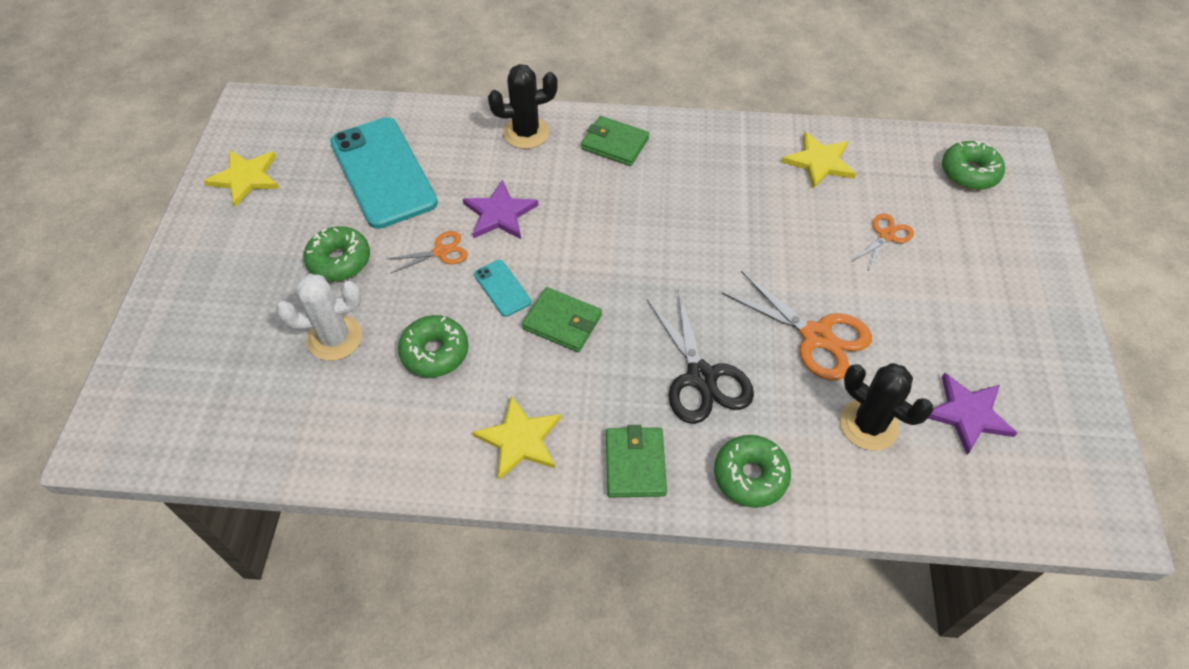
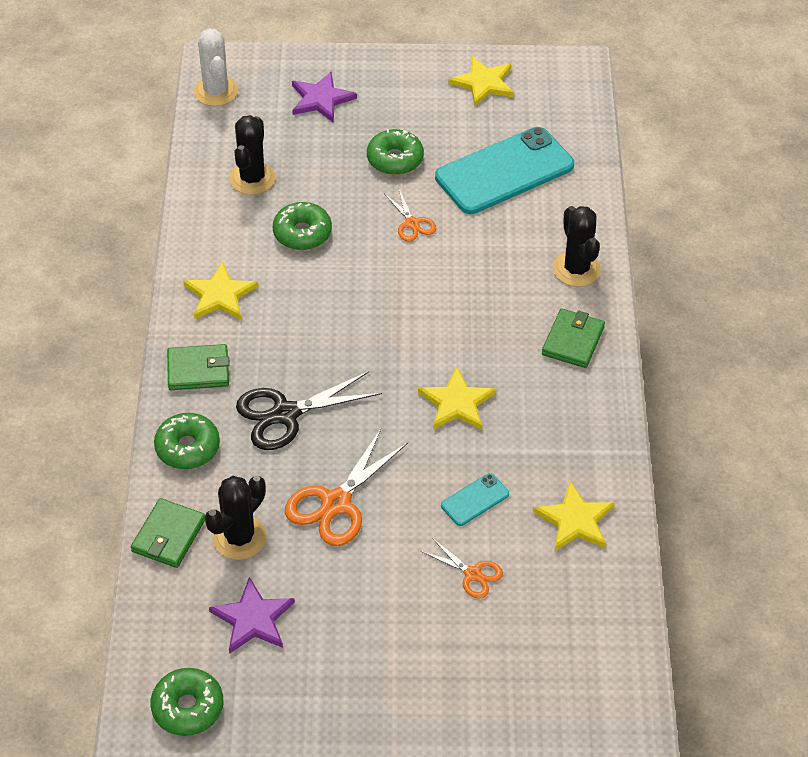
camera: 85 degrees right, 5 degrees down
(332, 401) = (252, 178): none -> black cactus
(335, 338) = (313, 170): white cactus -> white cactus (216, 91)
(500, 214) = (463, 259): purple star -> purple star (321, 99)
(502, 288) = (374, 270): turquoise phone -> turquoise phone (475, 500)
(562, 322) = (340, 314): green wallet -> green wallet (169, 535)
(687, 232) = (456, 403): none -> yellow star
(969, 173) = (581, 667): green donut -> green donut (188, 707)

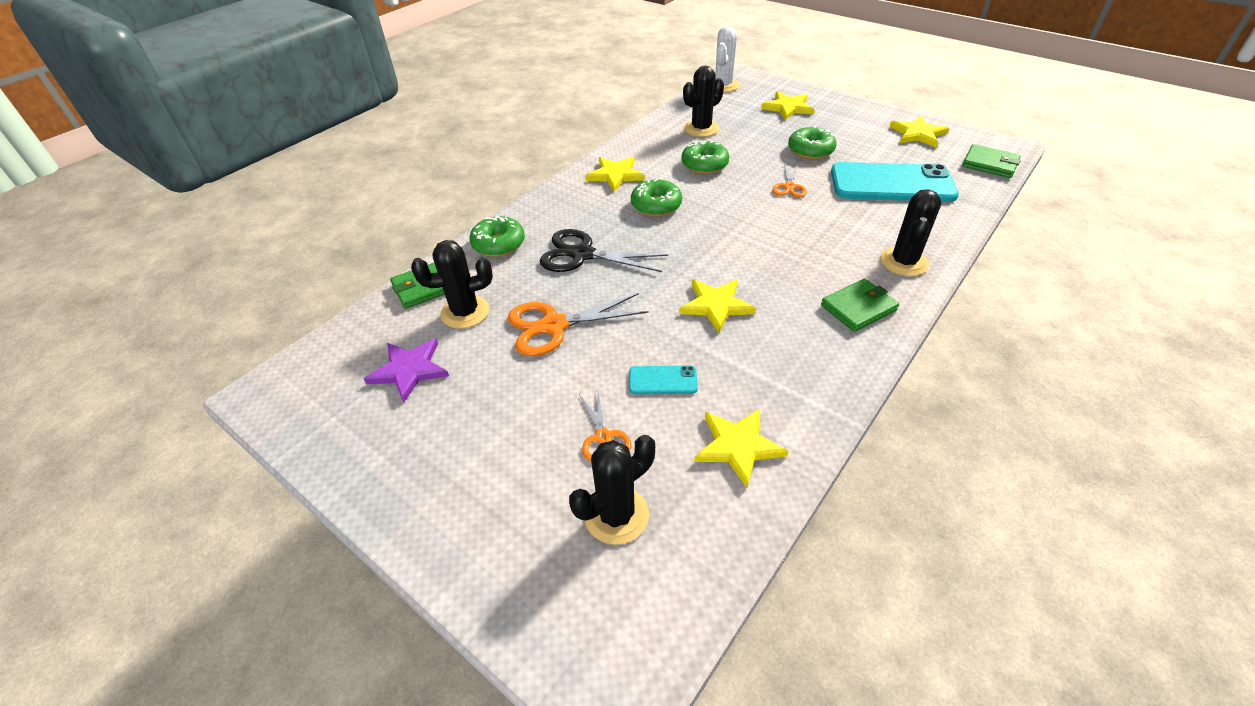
camera: 40 degrees right, 5 degrees down
(188, 707) = (295, 404): green donut -> green donut (656, 205)
(198, 370) = (556, 206): green wallet -> green wallet (989, 164)
(321, 99) = (788, 108): purple star -> yellow star
(535, 623) = (616, 515): none -> black cactus

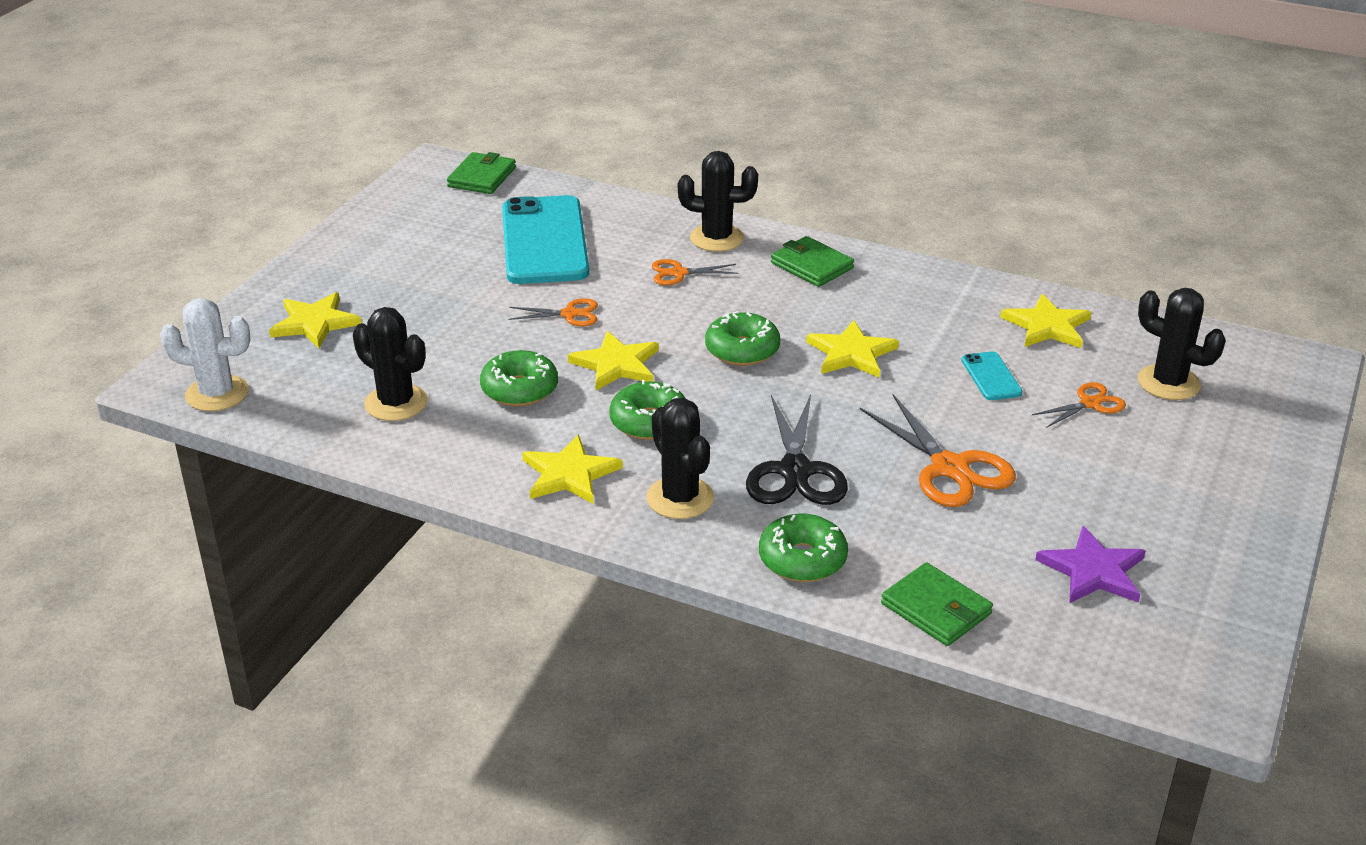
camera: 105 degrees left, 10 degrees down
(465, 312) = (966, 552): black cactus -> black cactus (680, 498)
(810, 150) = (461, 300): green donut -> green donut (742, 350)
(845, 237) = (679, 273): none -> orange scissors
(918, 134) = (402, 219): yellow star -> yellow star (616, 364)

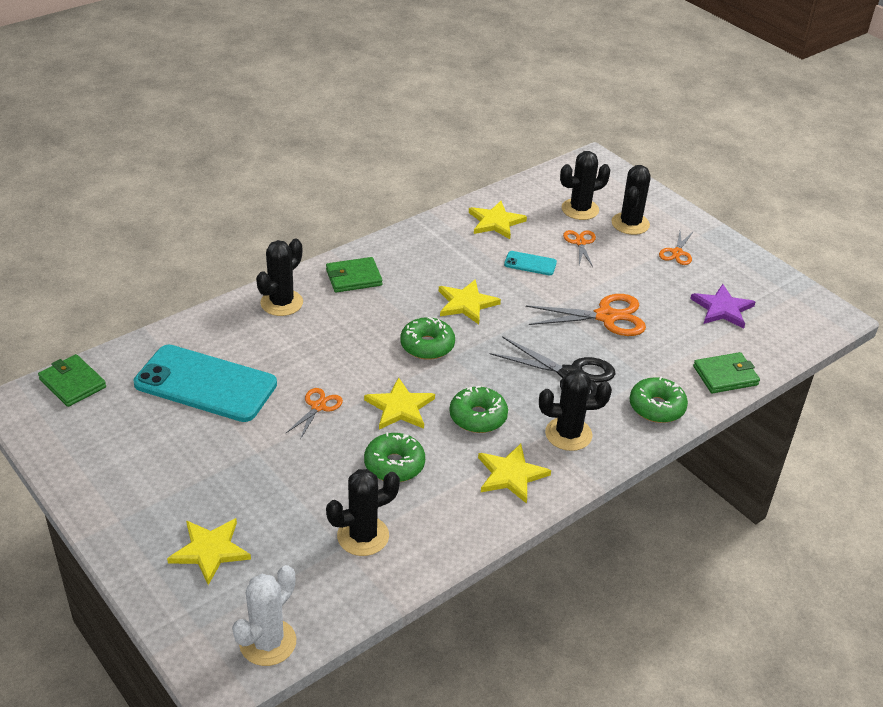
camera: 65 degrees left, 5 degrees up
(679, 273) = (310, 337): orange scissors -> orange scissors (677, 253)
(1194, 434) = (630, 224): none -> black cactus

